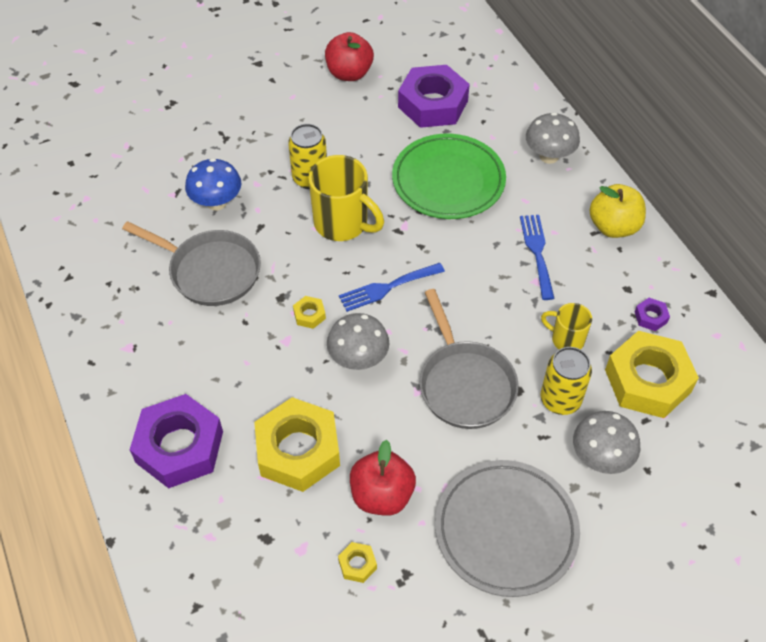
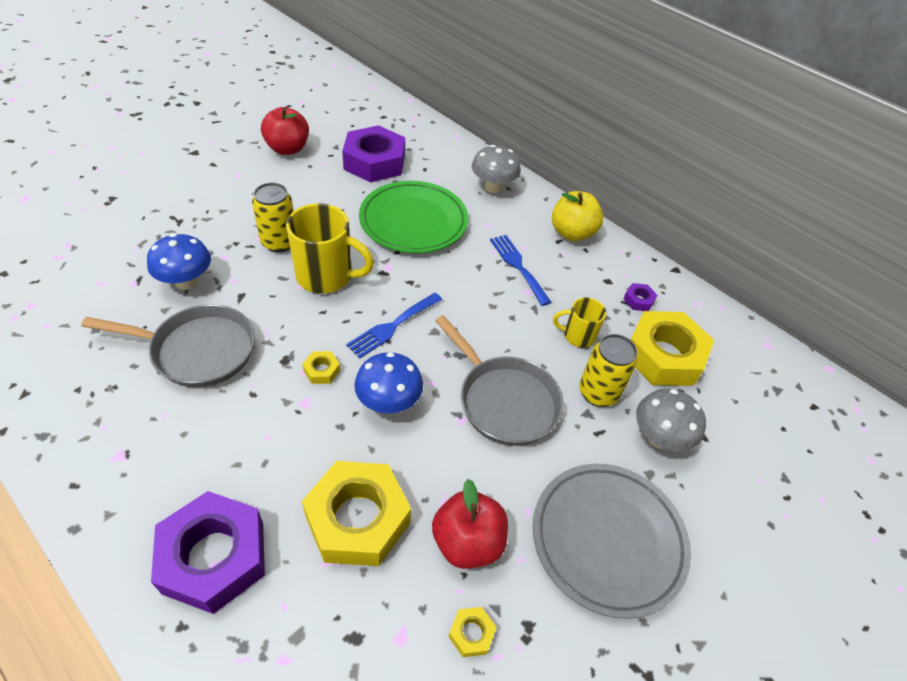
camera: 25 degrees left, 5 degrees down
(358, 359) = (389, 402): grey mushroom -> blue mushroom

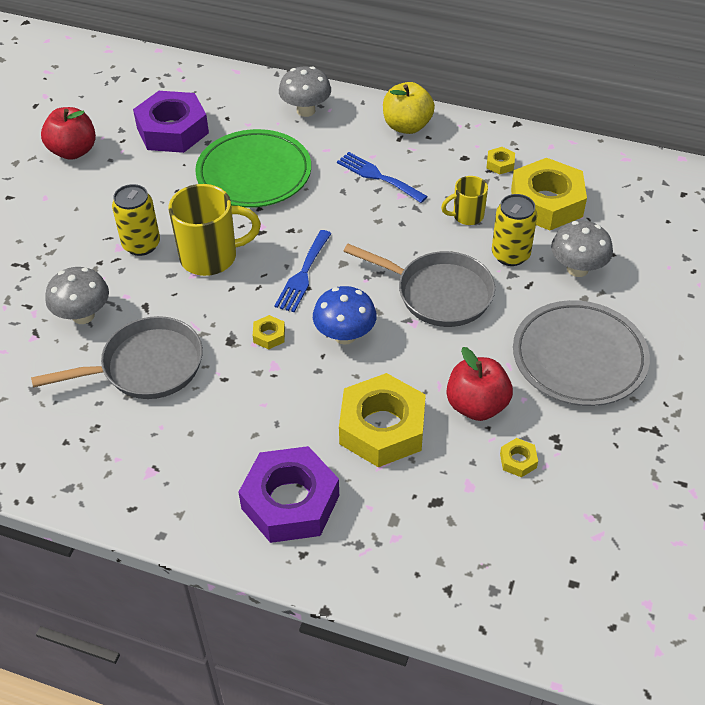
camera: 20 degrees left, 0 degrees up
(186, 282) = (83, 315): blue mushroom -> grey mushroom
(638, 300) = (500, 164): purple nut -> yellow nut

